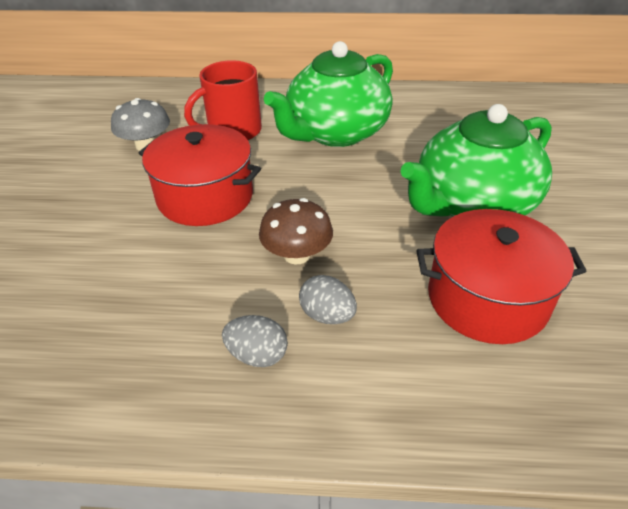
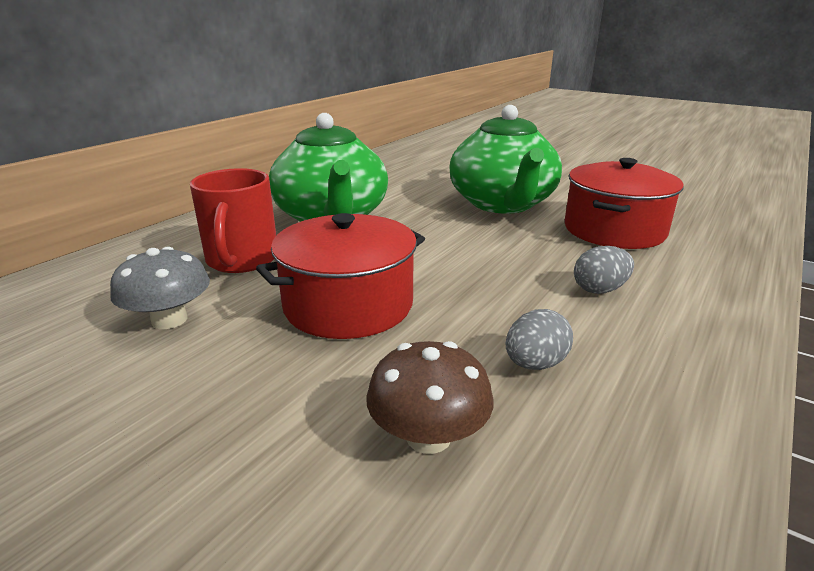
camera: 60 degrees left, 15 degrees down
(257, 355) = (638, 336): grey egg -> grey egg (535, 364)
(297, 255) = (503, 281): brown mushroom -> brown mushroom (428, 436)

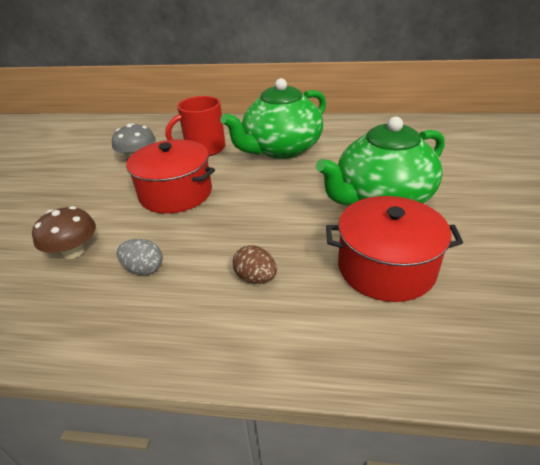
camera: 65 degrees right, 10 degrees up
(599, 289) = (256, 278): grey egg -> brown egg

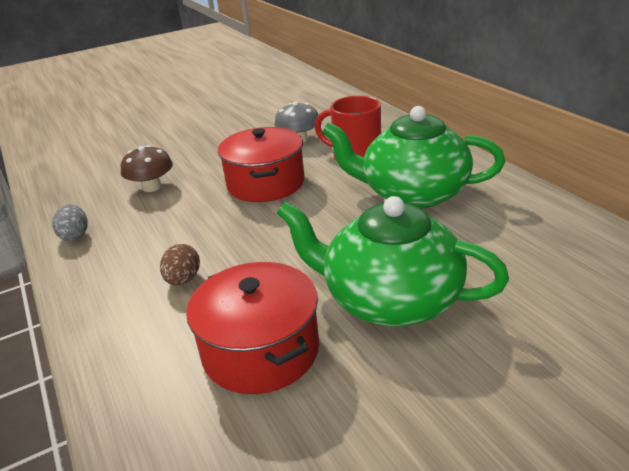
camera: 55 degrees right, 5 degrees down
(144, 269) = (154, 224): grey egg -> grey egg (75, 235)

